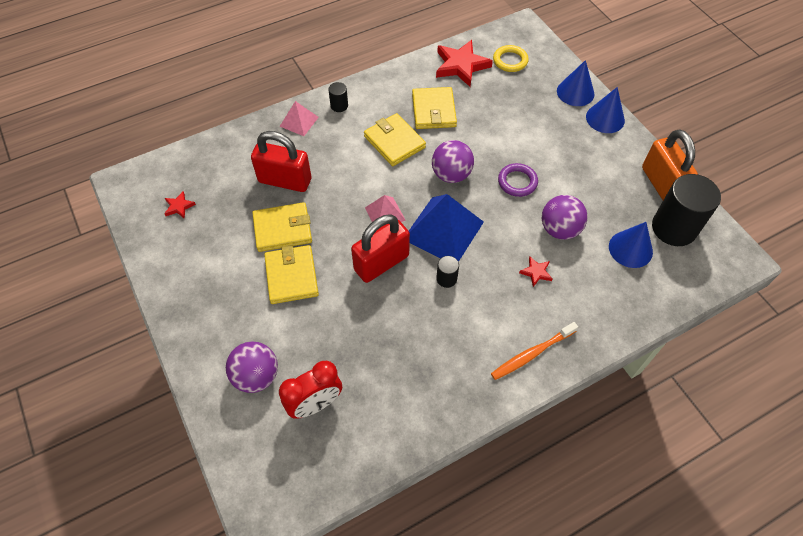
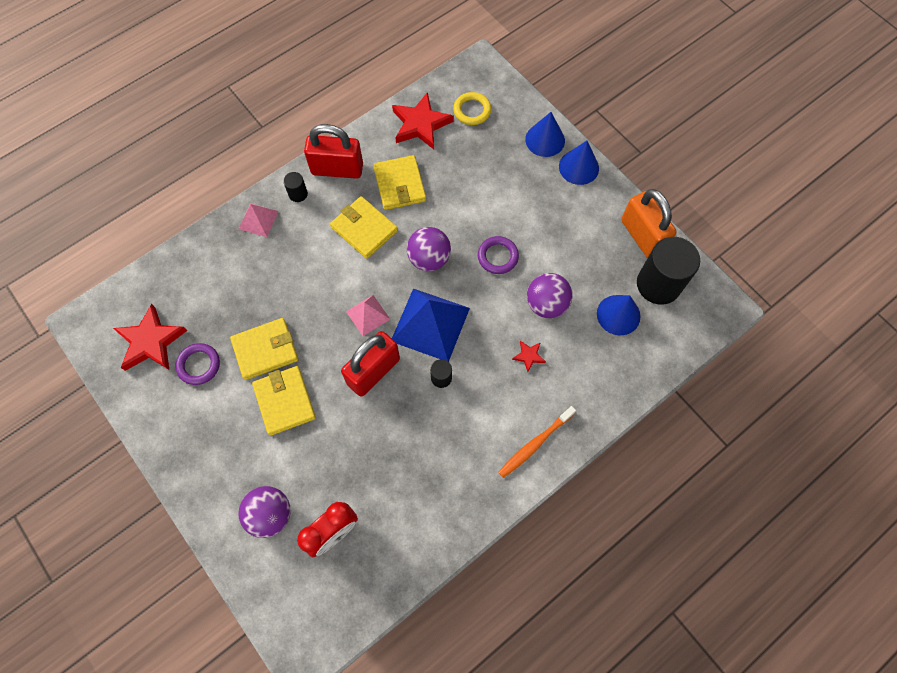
camera: 10 degrees left, 10 degrees up
(179, 206) = (151, 342): red star -> red star, size x2.14
(218, 232) = (199, 365): none -> purple ring
(285, 180) = (257, 293): red padlock -> red padlock (337, 169)

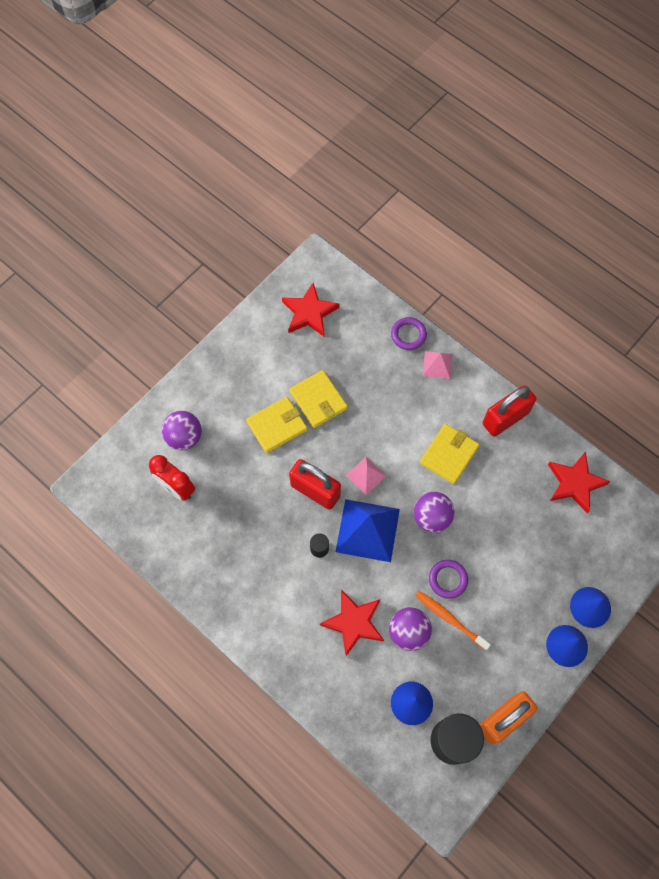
camera: 80 degrees right, 0 degrees up
(199, 365) = (296, 353): purple ring -> purple ring (408, 335)
(298, 194) = (471, 391): black cylinder -> none
(337, 169) = (505, 418): red padlock -> red padlock turned 60 degrees clockwise
(399, 185) = (503, 477): yellow wallet -> none
(472, 111) = (605, 529): yellow ring -> none
(528, 356) = (354, 622): red star -> red star, size x2.14
(534, 444) = (273, 639): orange toothbrush -> orange toothbrush (449, 619)

